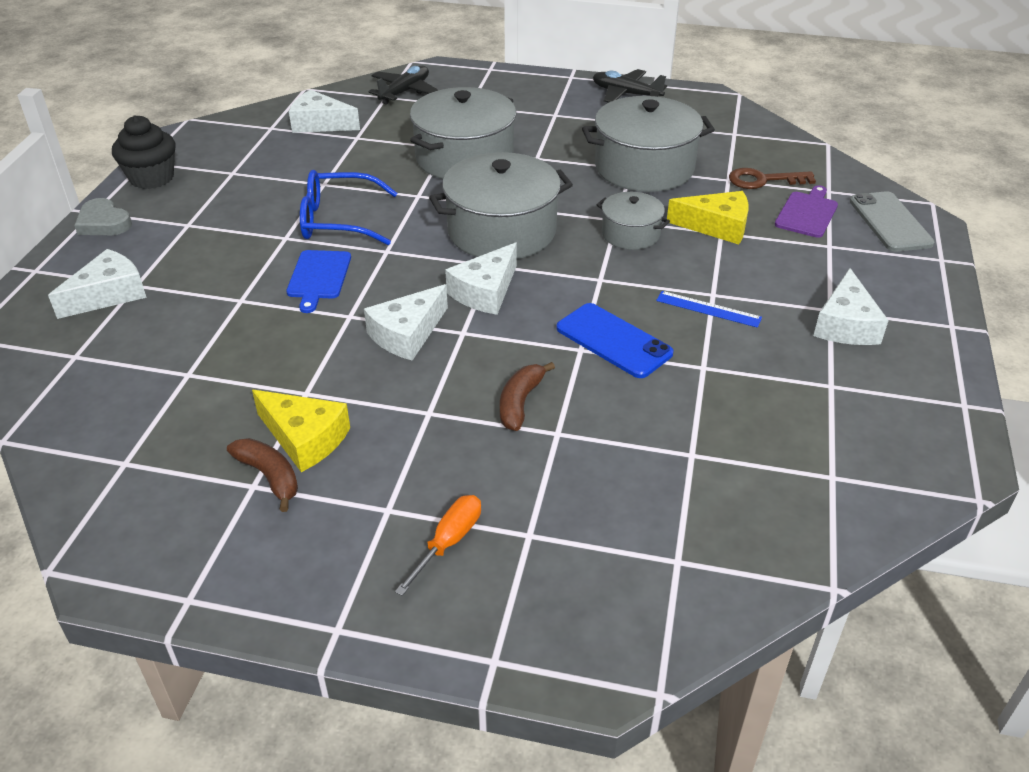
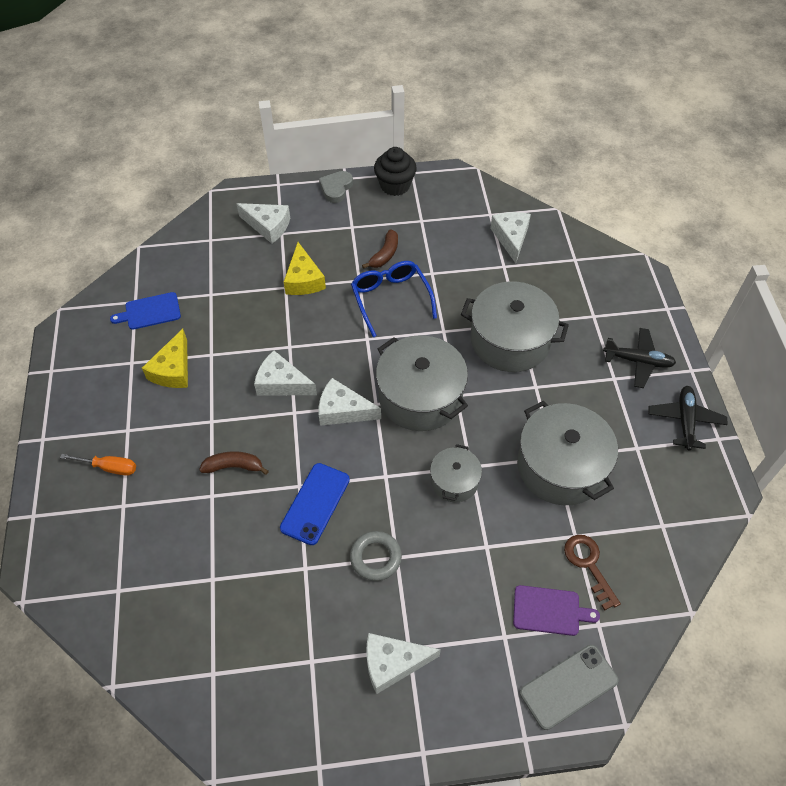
camera: 70 degrees right, 15 degrees up
(269, 477) = (139, 367): brown banana -> brown banana (384, 254)
(318, 277) = (323, 315): blue cutting board -> blue cutting board (150, 311)
(405, 92) = (590, 268): black plane -> black plane (638, 361)
(708, 309) = (375, 557): blue ruler -> grey ring
(716, 226) = (494, 541): yellow cheese -> yellow cheese (303, 279)

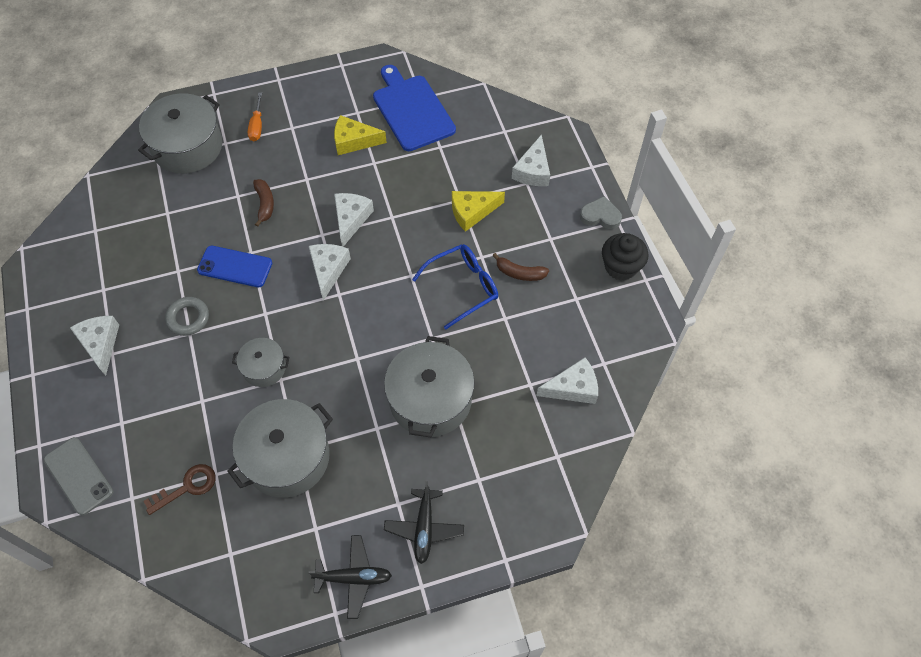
camera: 80 degrees right, 5 degrees up
(150, 311) = (412, 110): blue cutting board -> blue cutting board, size x1.85
(420, 396) = (351, 328): grey pot -> grey pot (187, 147)
(549, 611) = (143, 456): purple cutting board -> none

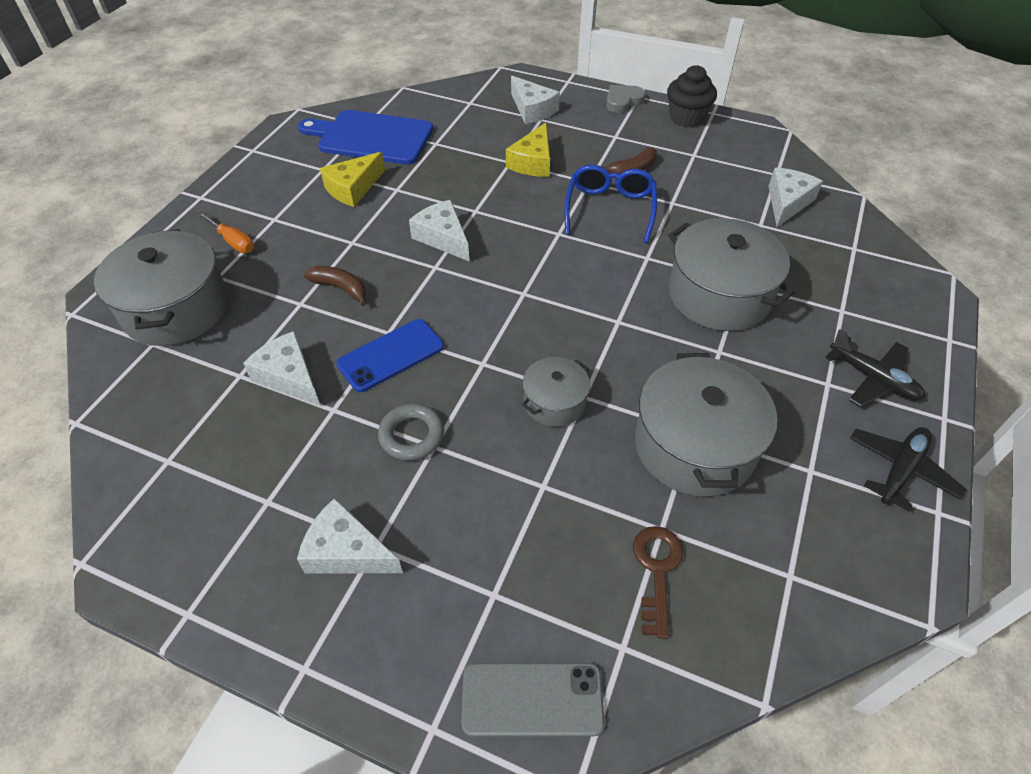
camera: 50 degrees left, 10 degrees down
(328, 270) = (485, 285): white cheese -> white cheese (289, 376)

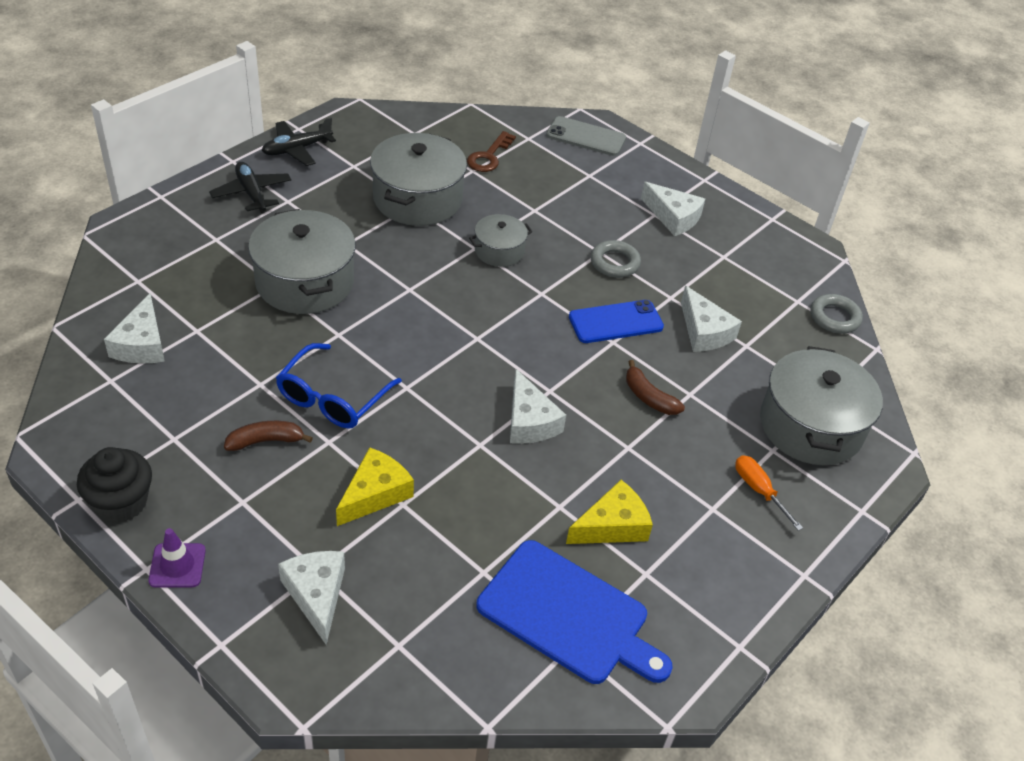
camera: 165 degrees left, 5 degrees down
(120, 451) = (834, 317): none -> grey ring
(623, 101) = (177, 565): grey heart -> purple traffic cone
(787, 202) = (142, 344): white cheese -> white cheese turned 45 degrees counterclockwise

